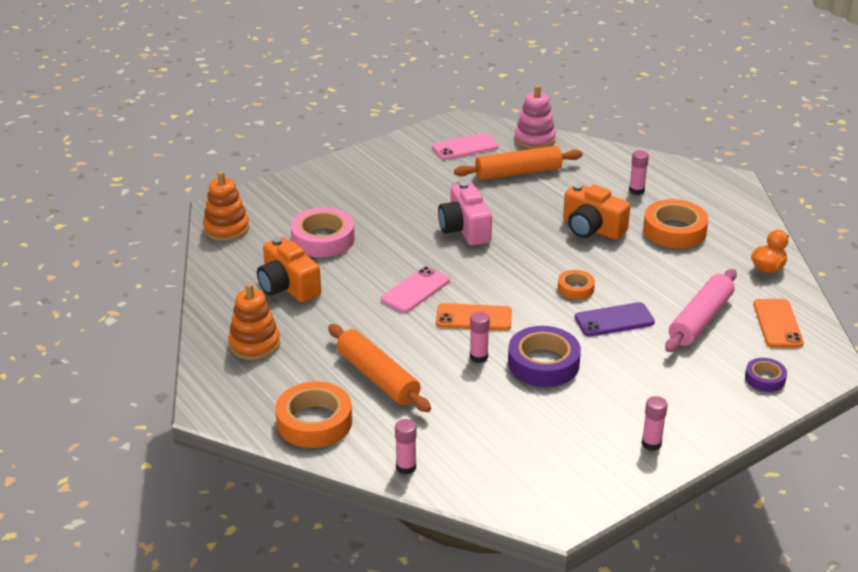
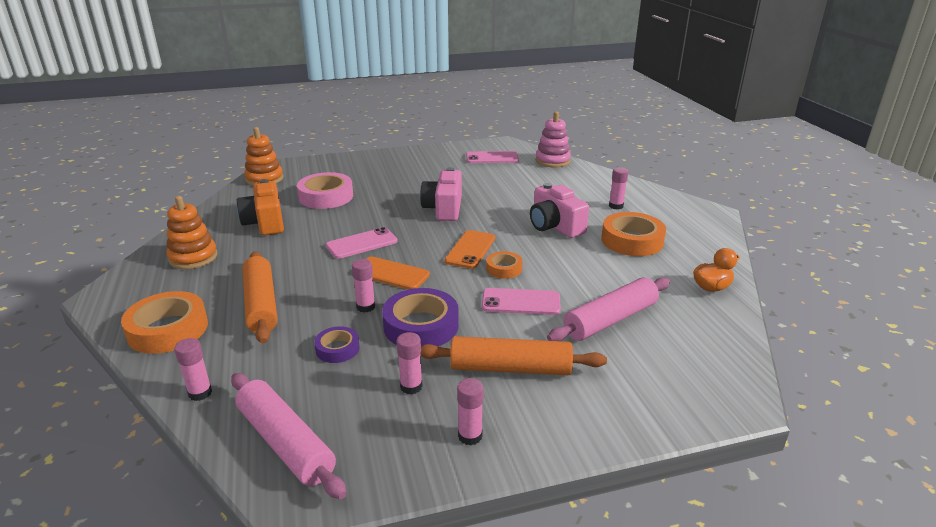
camera: 20 degrees right, 5 degrees down
(515, 485) = (286, 443): none -> pink rolling pin
(518, 173) = (521, 179): orange rolling pin -> orange rolling pin (510, 368)
(577, 418) = (411, 386): none -> pink glue stick
(592, 228) = (555, 226): orange camera -> pink camera
(614, 320) = (521, 302): purple phone -> pink phone
(765, 378) = (649, 395): purple tape -> purple tape (337, 349)
(777, 324) = (695, 341): orange phone -> orange phone (470, 249)

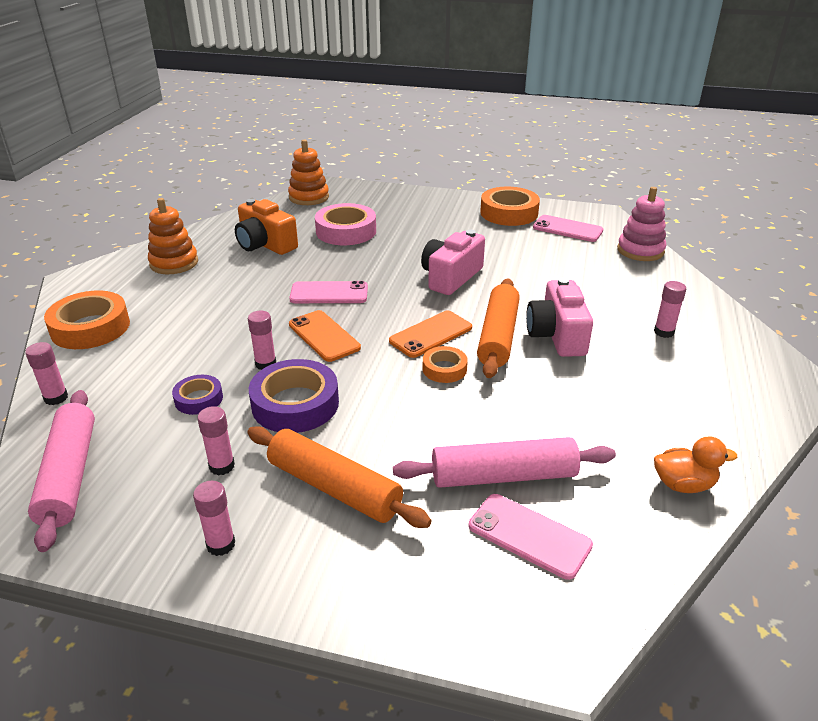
camera: 30 degrees right, 5 degrees up
(261, 304) = (181, 329): orange rolling pin -> orange rolling pin (498, 336)
(265, 222) = (265, 244): orange camera -> orange camera turned 60 degrees counterclockwise
(521, 302) = (422, 415): pink phone -> pink phone (529, 535)
(632, 240) = (637, 384): orange tape -> orange tape (509, 213)

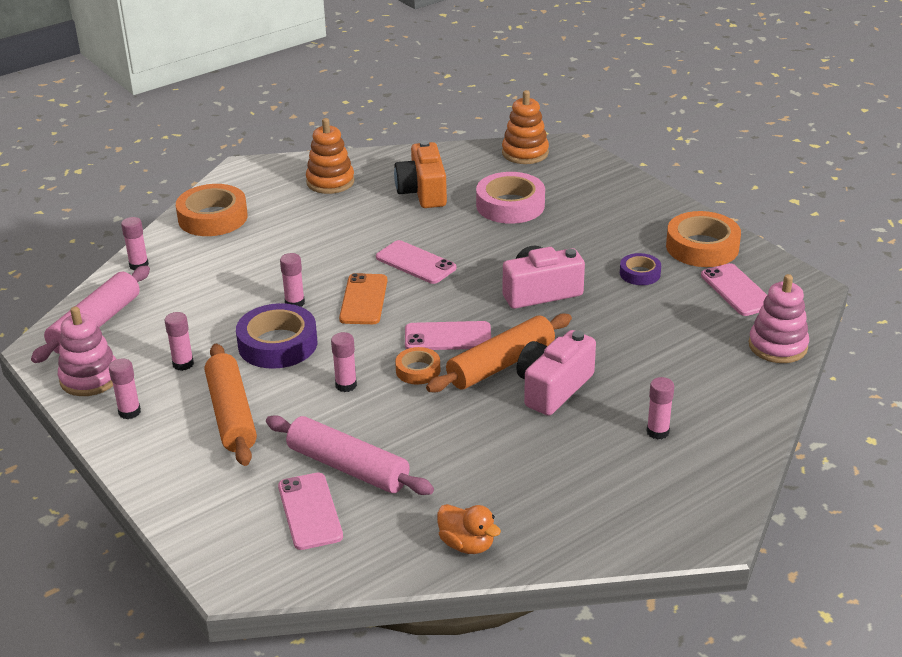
camera: 40 degrees right, 0 degrees up
(128, 534) = (90, 378): none -> pink stacking toy
(199, 399) = (221, 309): purple tape -> purple tape (640, 273)
(403, 409) = (346, 385): none -> pink glue stick
(431, 334) = (448, 337): orange phone -> pink phone

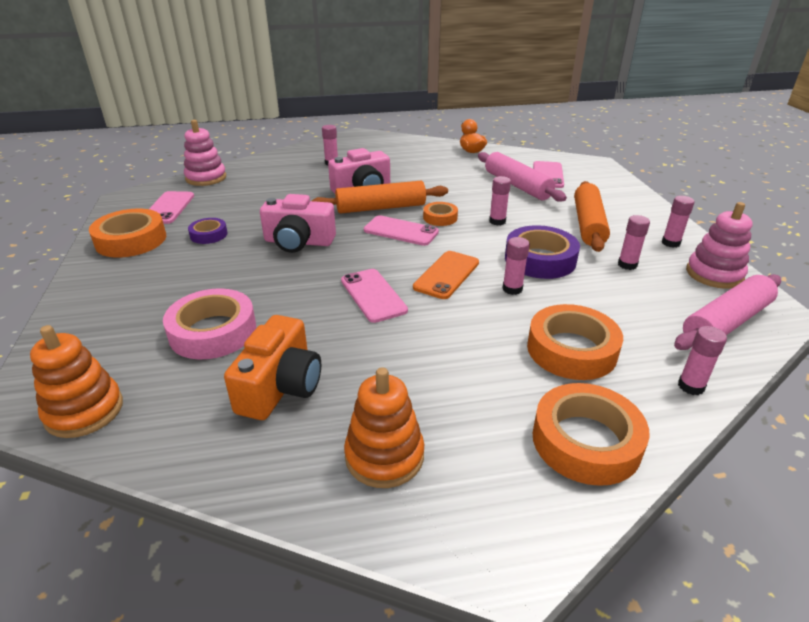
camera: 155 degrees left, 0 degrees up
(230, 266) = (571, 350): none -> orange tape

